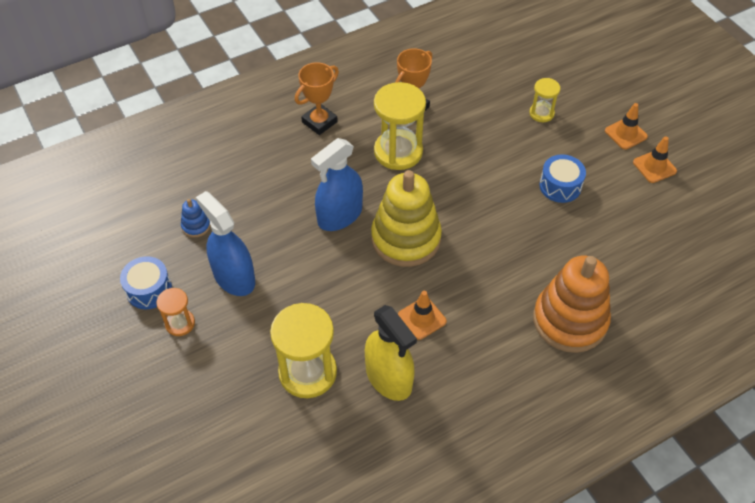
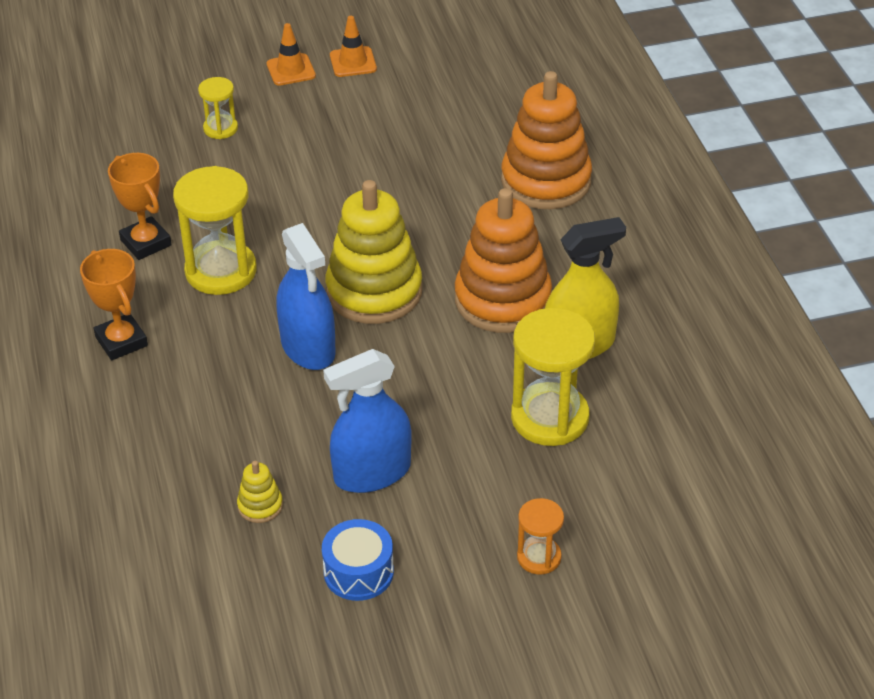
camera: 75 degrees left, 10 degrees down
(180, 323) = (431, 541): orange hourglass -> orange hourglass (539, 557)
(196, 226) = (260, 506): blue stacking toy -> yellow stacking toy
(422, 318) = (502, 300): orange traffic cone -> orange stacking toy
(560, 186) = (348, 142): blue drum -> none

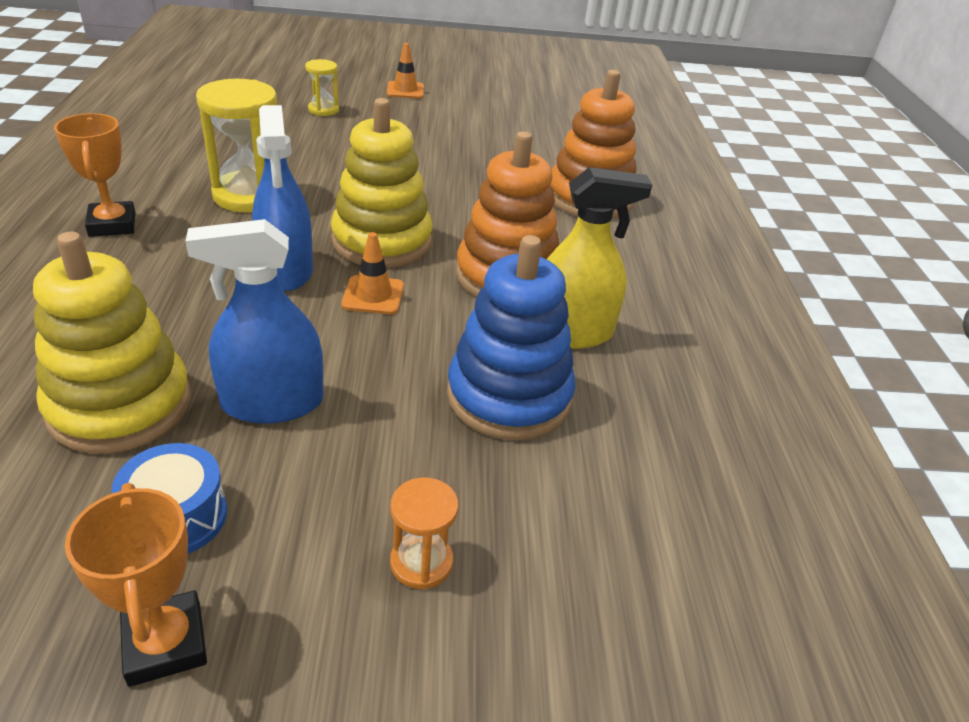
camera: 10 degrees right, 5 degrees down
(146, 243) = (200, 163): orange trophy -> orange trophy (165, 643)
(260, 506) = (120, 405): yellow stacking toy -> yellow stacking toy, size x2.39
(353, 62) = (458, 96): orange traffic cone -> orange traffic cone (373, 295)
(550, 418) = (509, 396): yellow hourglass -> blue stacking toy

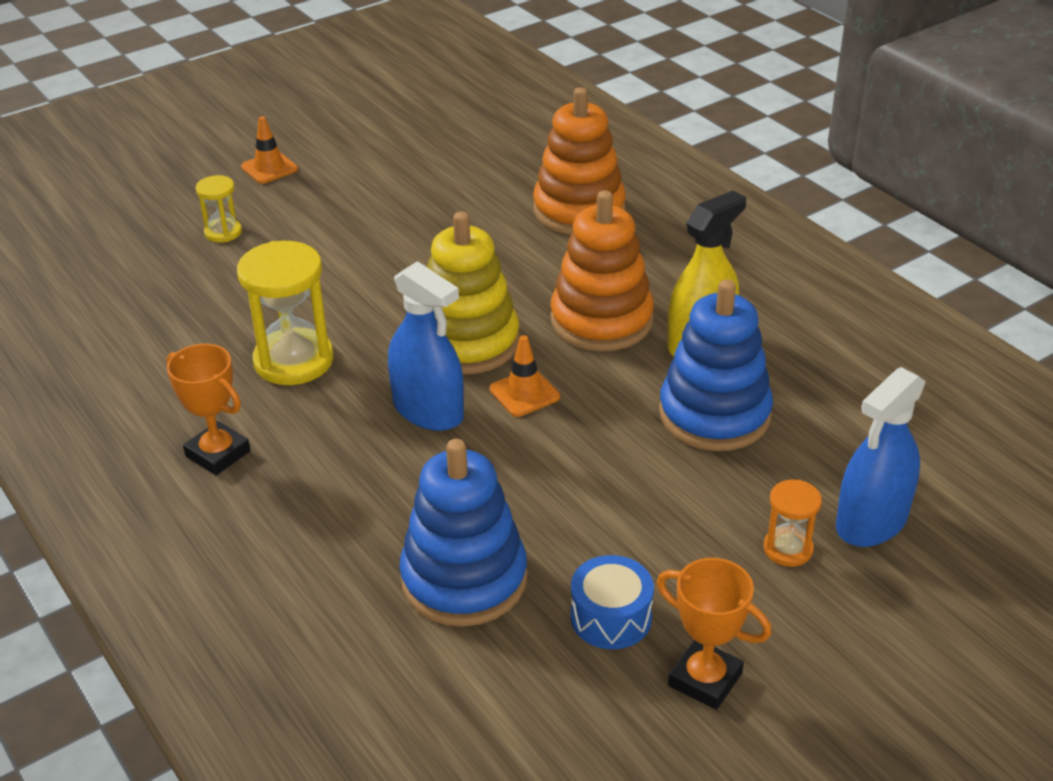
camera: 30 degrees left, 0 degrees up
(120, 405) = (464, 579): yellow stacking toy -> blue stacking toy
(272, 403) = (566, 513): blue spray bottle -> blue spray bottle (871, 522)

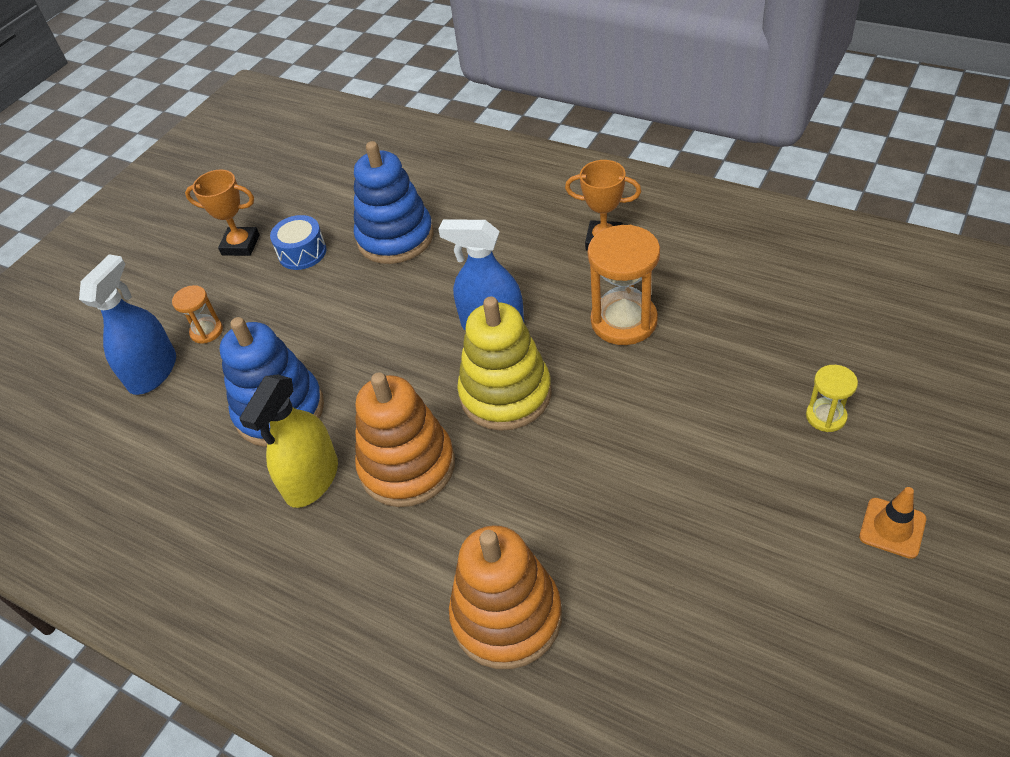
camera: 160 degrees right, 10 degrees up
(294, 360) = (624, 321): yellow hourglass -> orange hourglass
(524, 393) = (432, 368): orange traffic cone -> none

